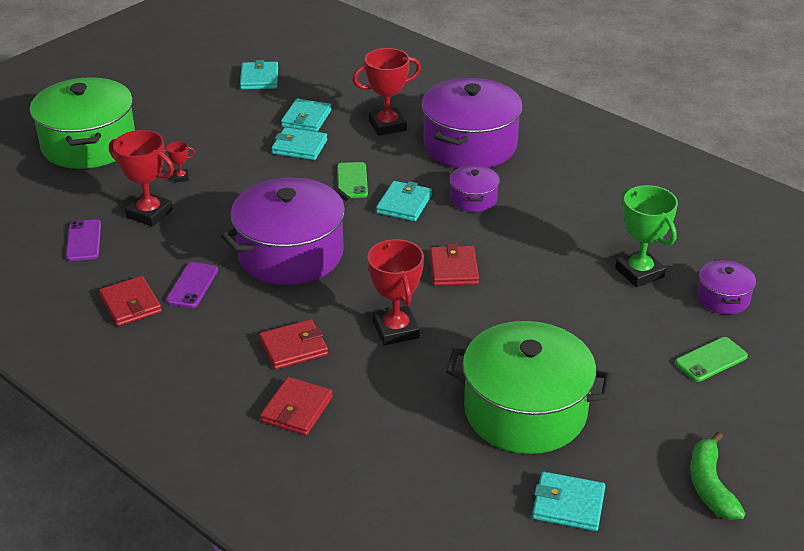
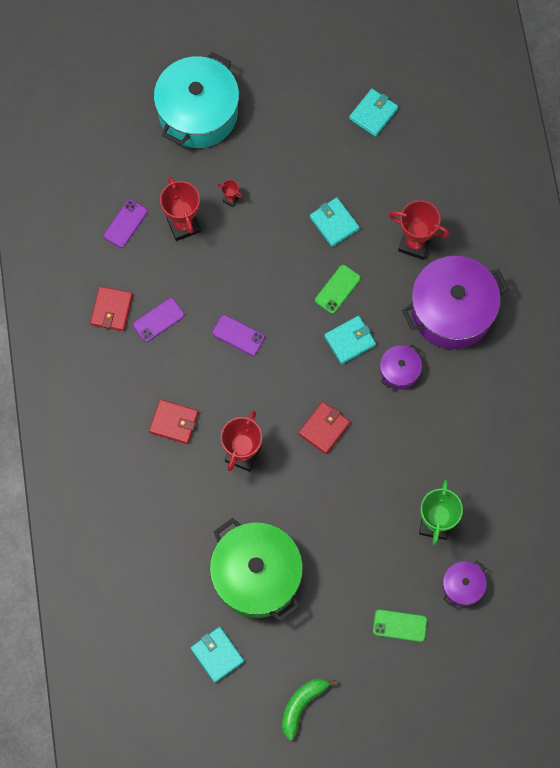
camera: 40 degrees right, 35 degrees up
(89, 144) = (198, 113): green pot -> turquoise pot
(290, 254) = (238, 335): purple pot -> purple phone
(297, 409) = (137, 473): red wallet -> none
(306, 118) = (366, 192): turquoise wallet -> none

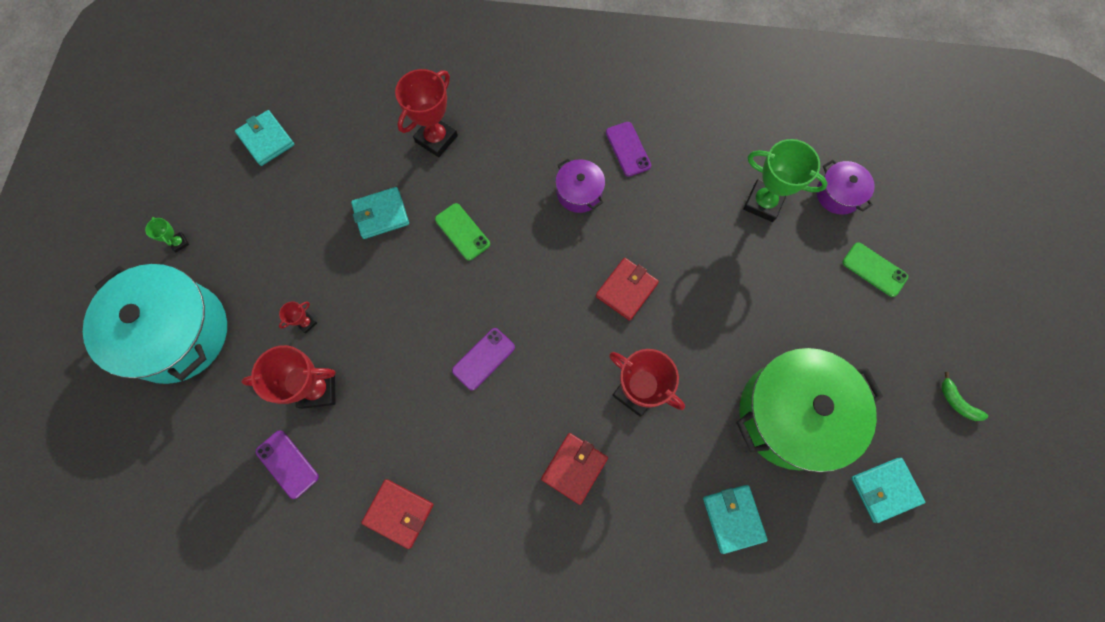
camera: 75 degrees left, 0 degrees up
(158, 320) = (432, 453): purple phone -> purple phone (628, 149)
(267, 85) = (179, 243): none -> green trophy
(302, 705) = (957, 402): green banana -> green banana, size x0.62
(324, 428) = (626, 290): red wallet -> red wallet turned 75 degrees clockwise
(350, 341) = (528, 234): turquoise wallet -> turquoise wallet (733, 518)
(399, 625) = (874, 269): green phone -> green phone turned 75 degrees counterclockwise
(451, 311) = (525, 123): purple pot -> none

